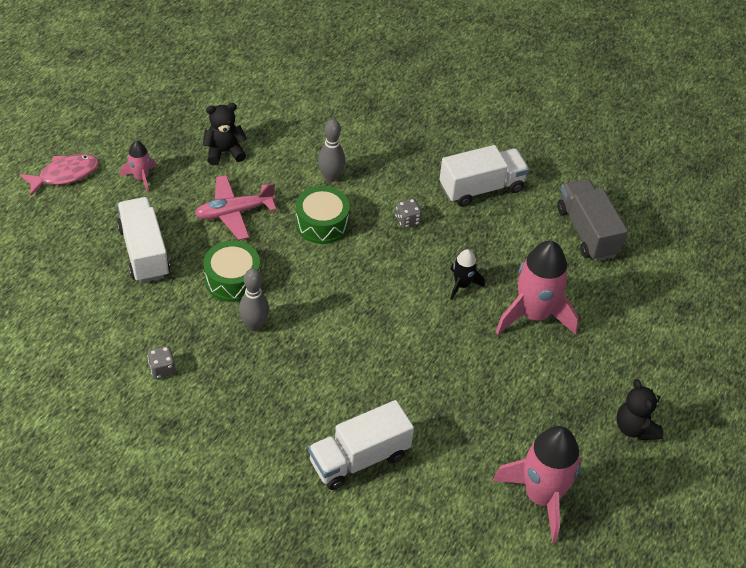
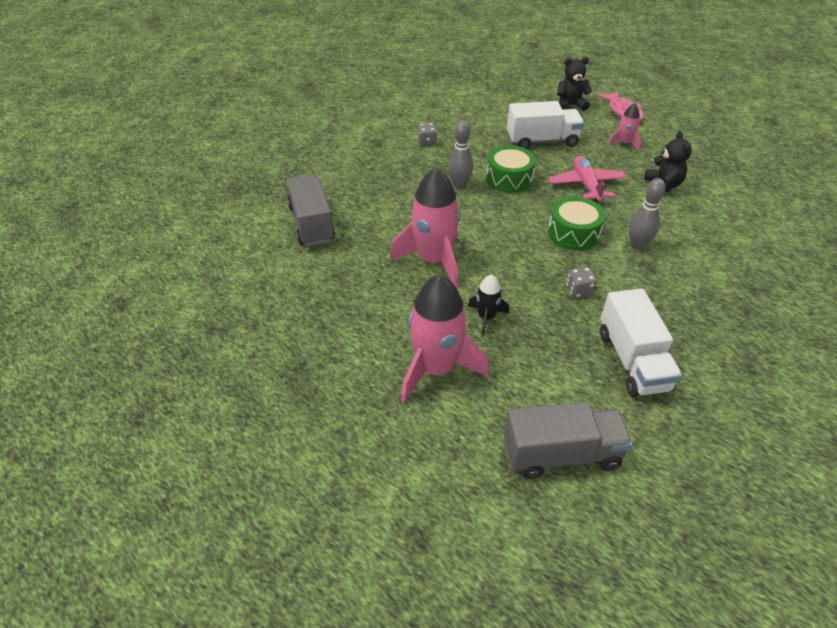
camera: 105 degrees right, 5 degrees down
(359, 458) = (312, 223): white truck -> grey truck
(541, 496) = (221, 327): pink rocket -> pink rocket (433, 260)
(635, 428) = (261, 424): black teddy bear -> black teddy bear (570, 105)

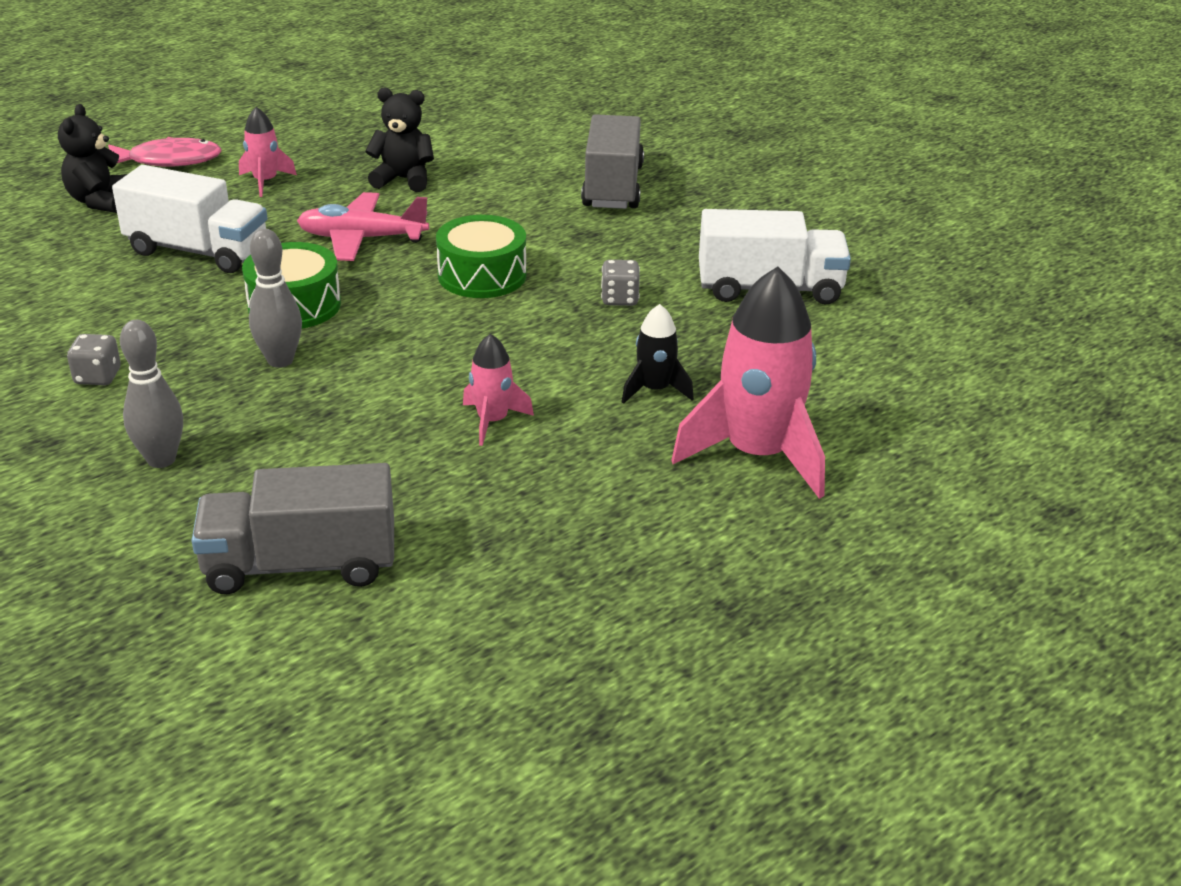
camera: 80 degrees left, 10 degrees down
(433, 260) = (492, 421): pink rocket -> pink rocket, size x0.49
(542, 141) = (198, 251): white truck -> white truck turned 105 degrees clockwise
(561, 454) = (924, 374): grey truck -> grey truck (613, 187)
(637, 246) = (537, 231): grey bowling pin -> grey bowling pin (161, 459)

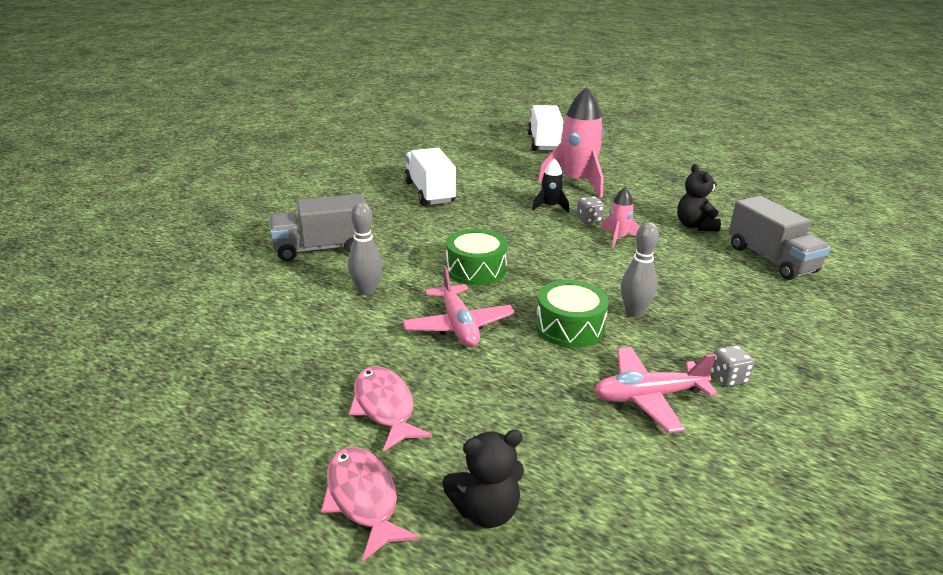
camera: 110 degrees left, 5 degrees down
(130, 314) = (648, 397): none -> pink plane
(161, 459) = (762, 321): grey bowling pin -> grey bowling pin (366, 291)
(198, 251) = (533, 399): white truck -> white truck (544, 143)
(265, 182) = (384, 407): pink rocket -> pink fish
(403, 179) = (346, 333): black teddy bear -> black teddy bear (694, 226)
(619, 299) = (471, 226): grey dice -> grey dice (589, 220)

